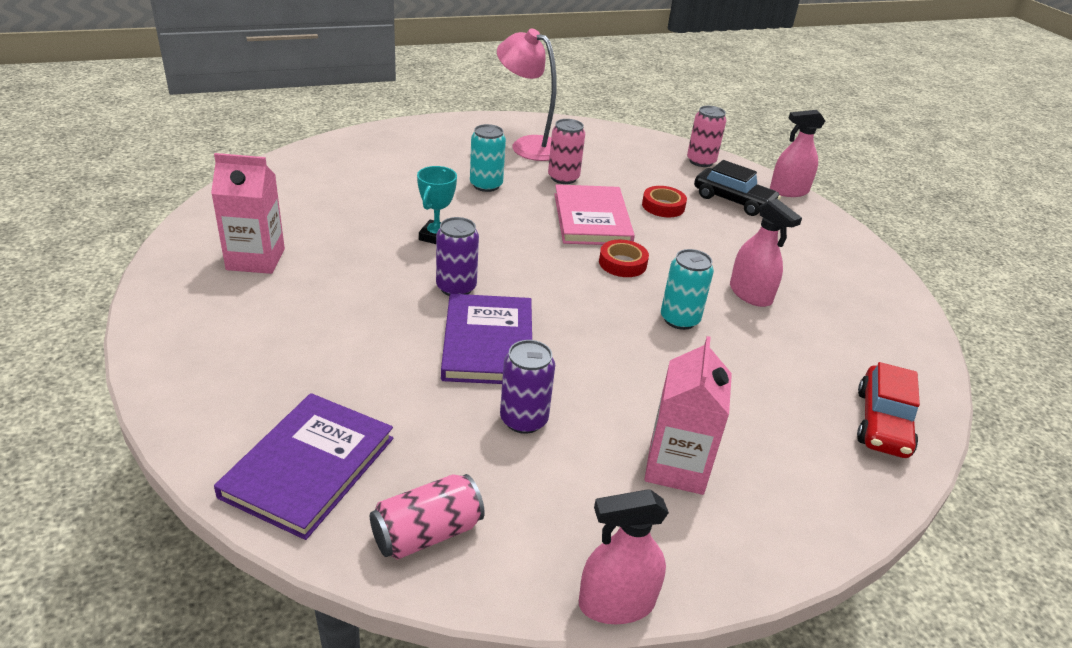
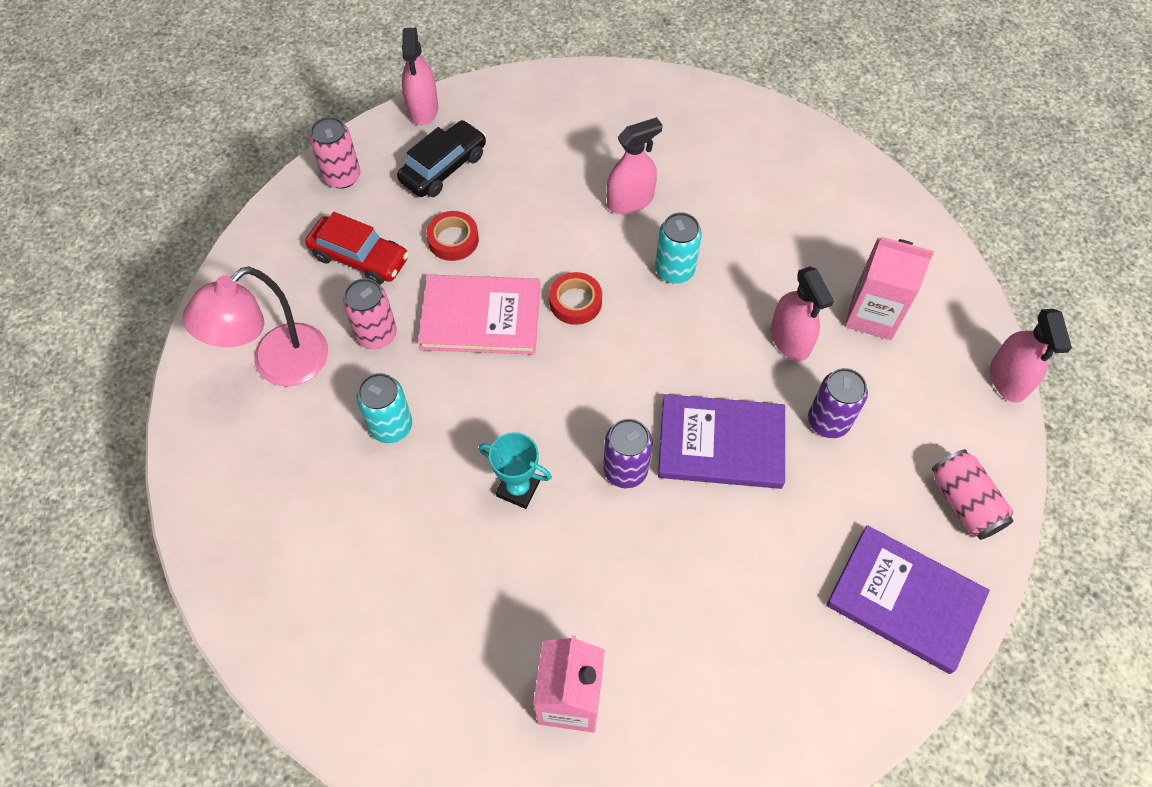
camera: 80 degrees left, 25 degrees up
(621, 396) = (790, 339): none -> pink spray bottle
(882, 423) = (807, 159): red car -> red car (359, 258)

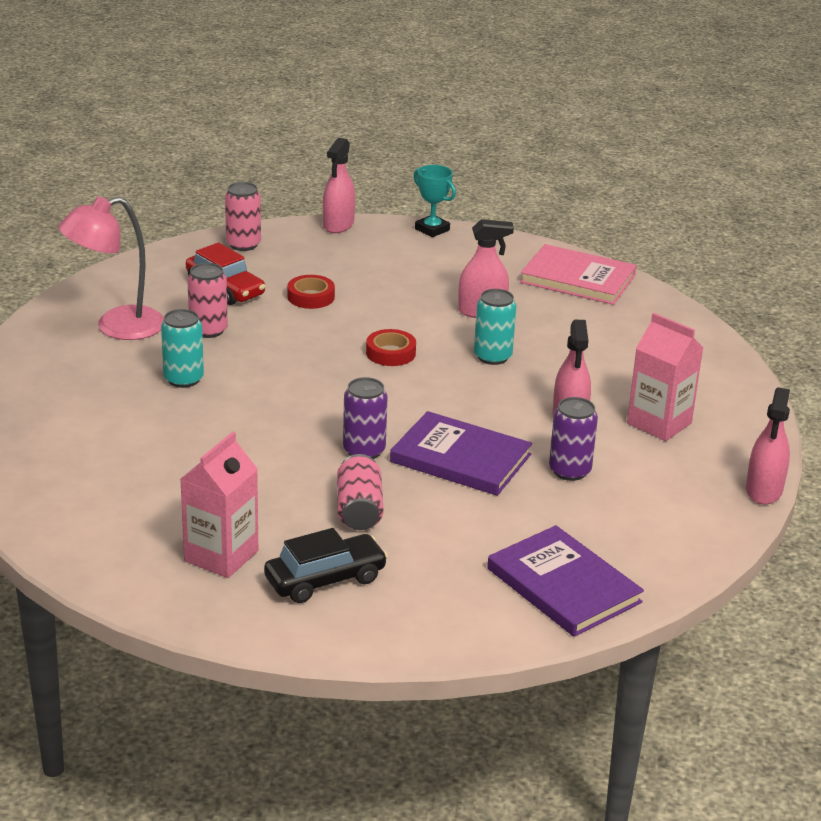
camera: 20 degrees right, 30 degrees down
(444, 168) = (332, 258): black car -> black car (325, 579)
(481, 317) = (302, 342): pink book -> pink book (578, 279)
(518, 488) = (264, 437): turquoise trophy -> turquoise trophy (432, 229)
(964, 502) = (664, 547): pink can -> pink can (359, 510)

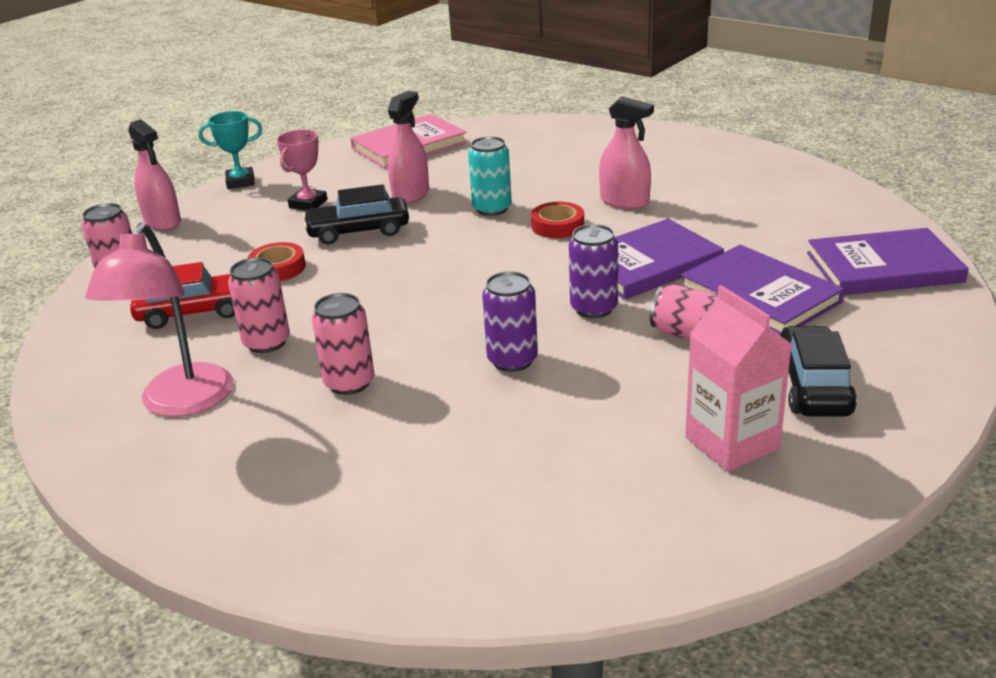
camera: 55 degrees left, 0 degrees up
(183, 379) = (349, 383): turquoise can -> pink can
(390, 353) = (432, 253): red tape -> red tape (557, 226)
(397, 309) = (358, 231): none -> black car
(422, 272) = (308, 204): none -> pink trophy
(454, 526) = (760, 295): none -> purple book
(569, 471) = (706, 221): purple can -> purple can (512, 360)
(659, 423) = (664, 170): pink carton -> none
(764, 490) = (790, 158): pink spray bottle -> none

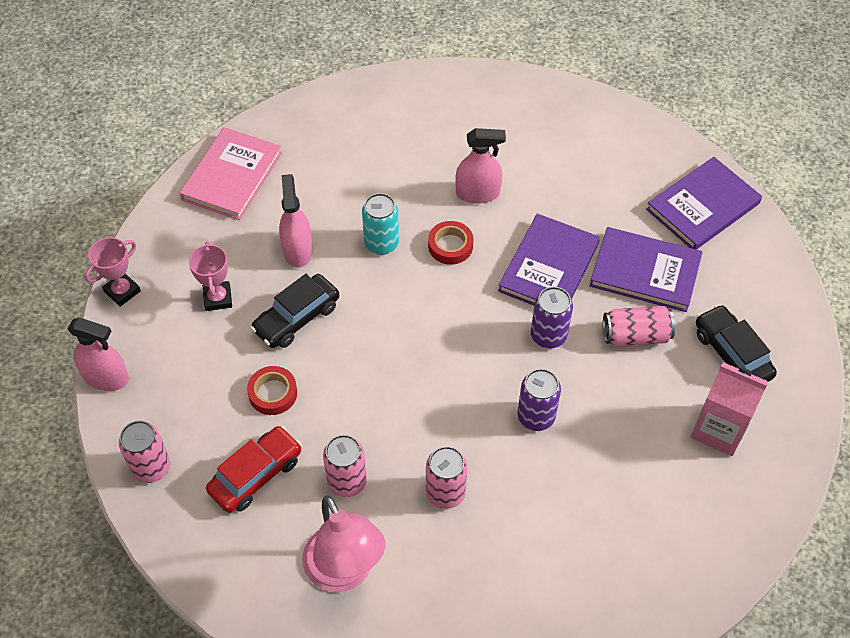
camera: 35 degrees left, 25 degrees up
(240, 182) = (122, 291): turquoise trophy -> pink trophy

